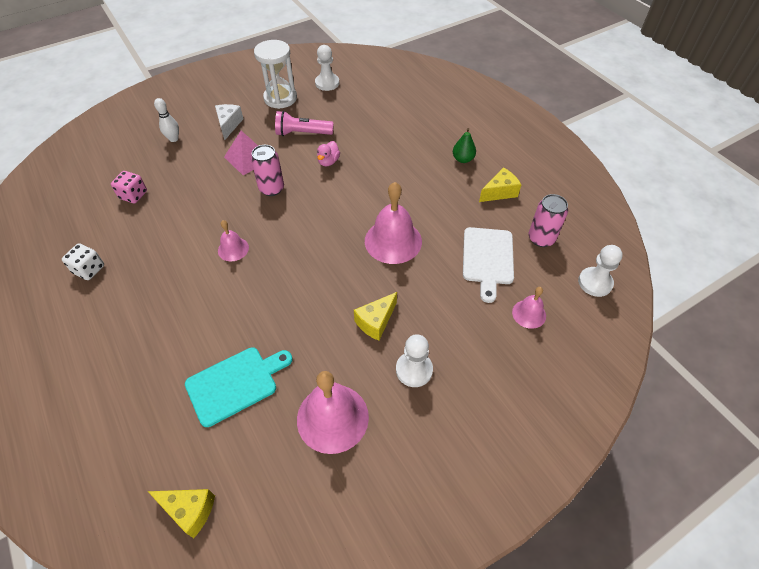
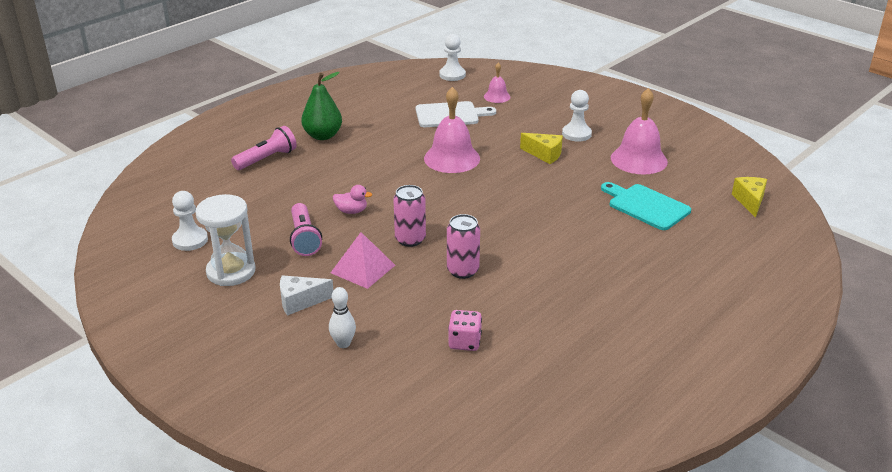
camera: 105 degrees left, 20 degrees down
(89, 269) = (591, 334): white dice -> none
(233, 249) = (509, 243): pink bell -> none
(430, 124) = (267, 159): none -> pink flashlight
(463, 159) = (323, 136): green pear -> green pear, size x1.63
(499, 192) = (365, 115): yellow cheese -> none
(541, 238) = (415, 95): pink can -> pink can (463, 271)

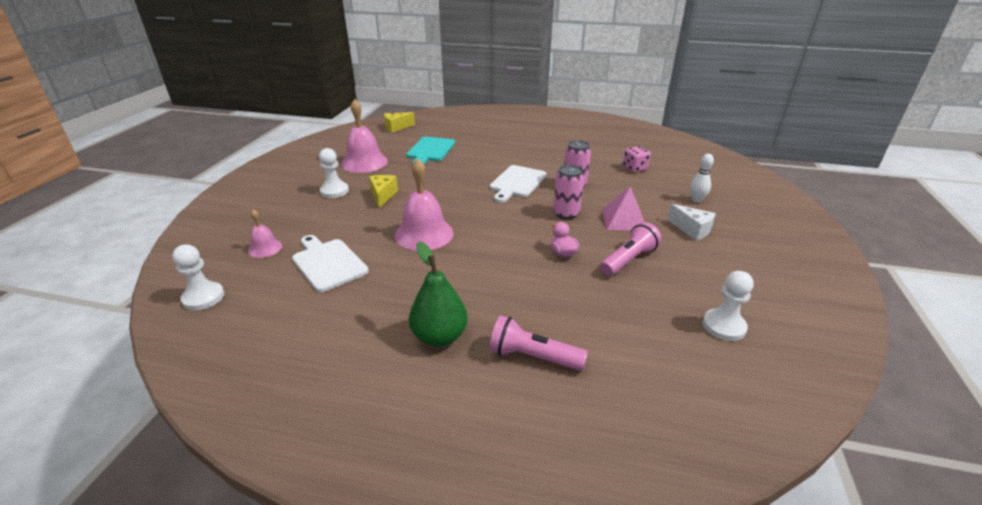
camera: 120 degrees left, 0 degrees up
(231, 272) = (717, 276): white hourglass -> none
(505, 235) = (517, 183): none -> white cutting board

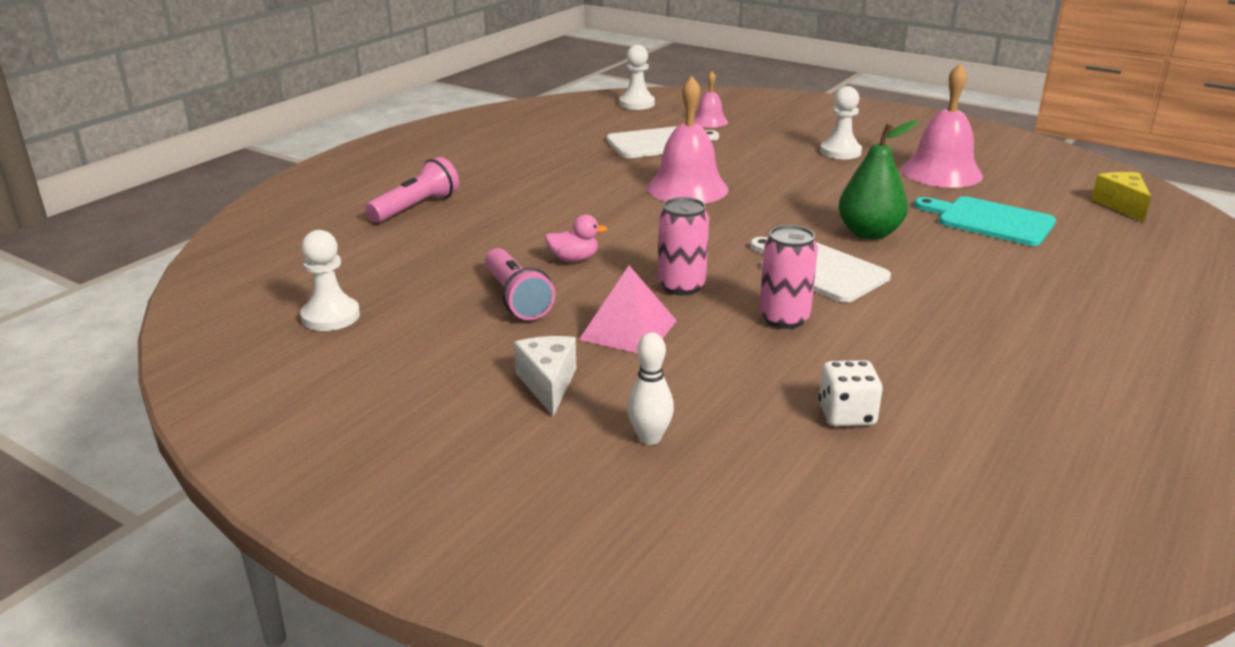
camera: 110 degrees right, 5 degrees down
(383, 196) = (812, 175): yellow cheese -> none
(439, 336) = (489, 176): green pear -> green pear (869, 233)
(634, 168) = (846, 415): pink dice -> white dice
(692, 230) = (548, 384): white cheese -> white cheese turned 105 degrees clockwise

